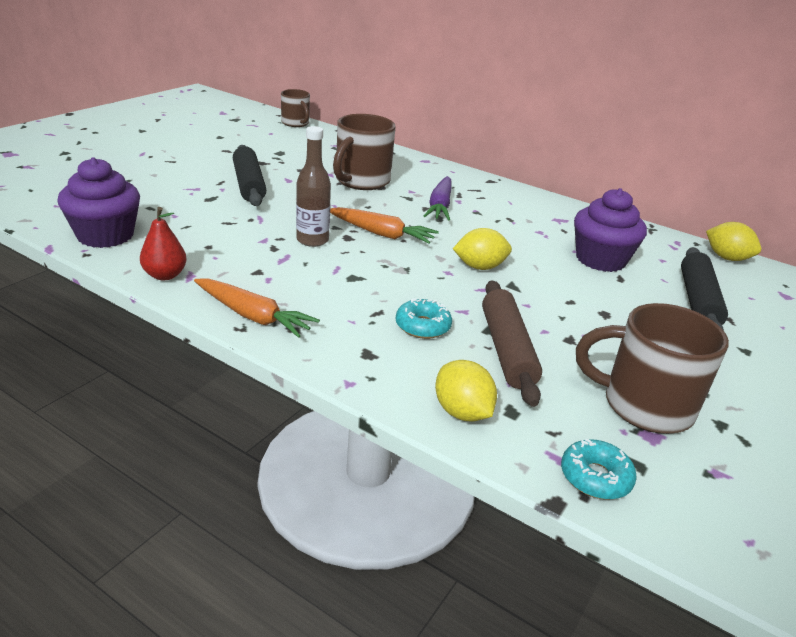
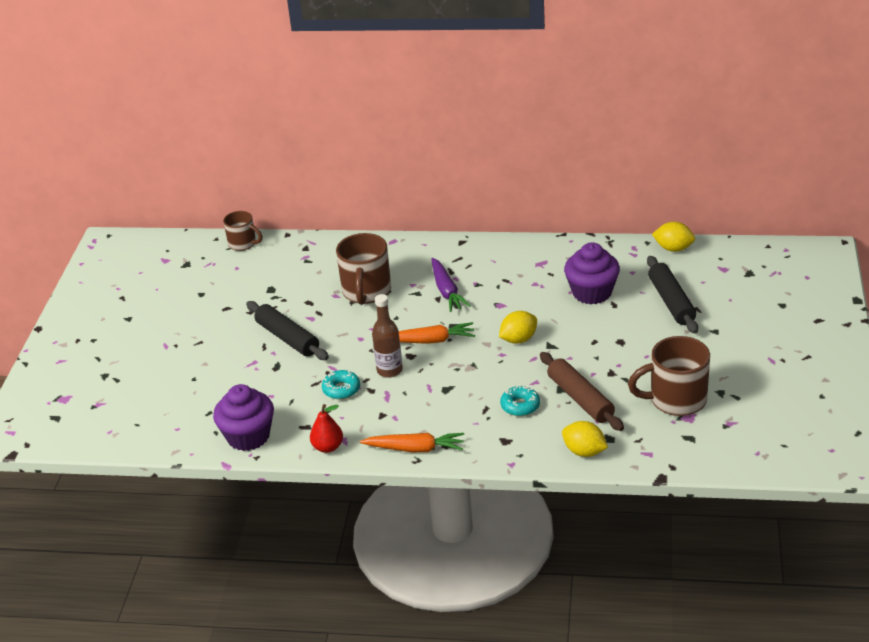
camera: 20 degrees left, 5 degrees up
(595, 477) = (672, 455): turquoise donut -> turquoise donut (341, 389)

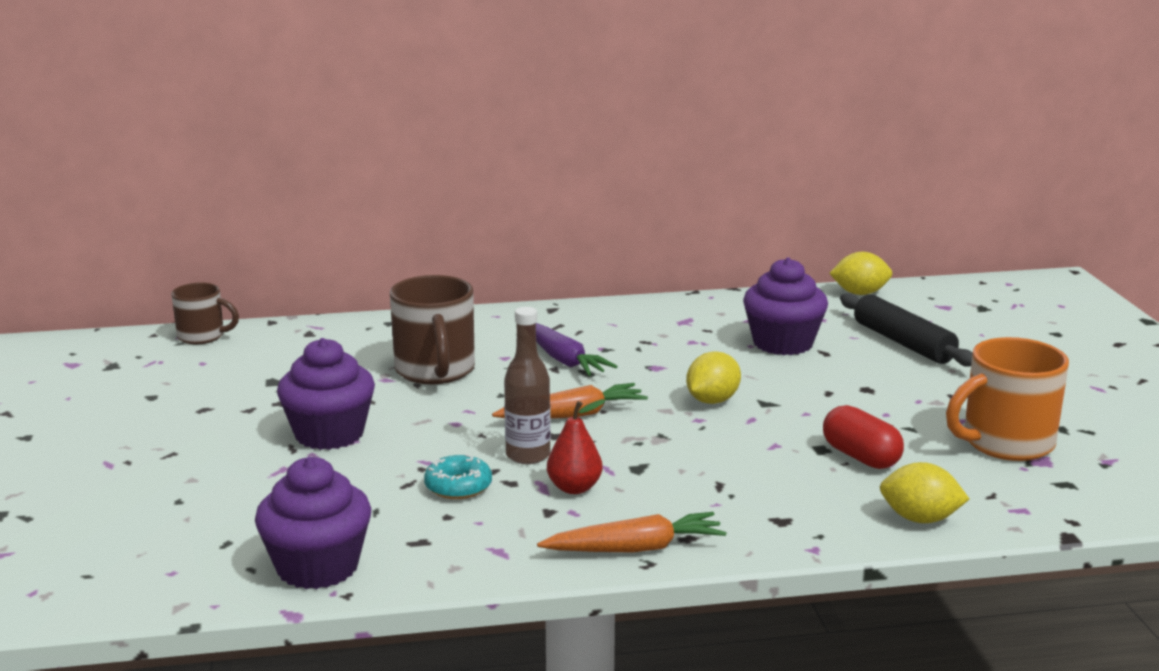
camera: 20 degrees left, 15 degrees down
(287, 338) = (329, 434): black rolling pin -> purple cupcake
(328, 447) = (476, 564): red pear -> red pear (574, 488)
(520, 406) = (773, 475): turquoise donut -> none
(580, 399) = (860, 457): brown rolling pin -> red capsule
(676, 400) = (1005, 443): brown mug -> orange mug

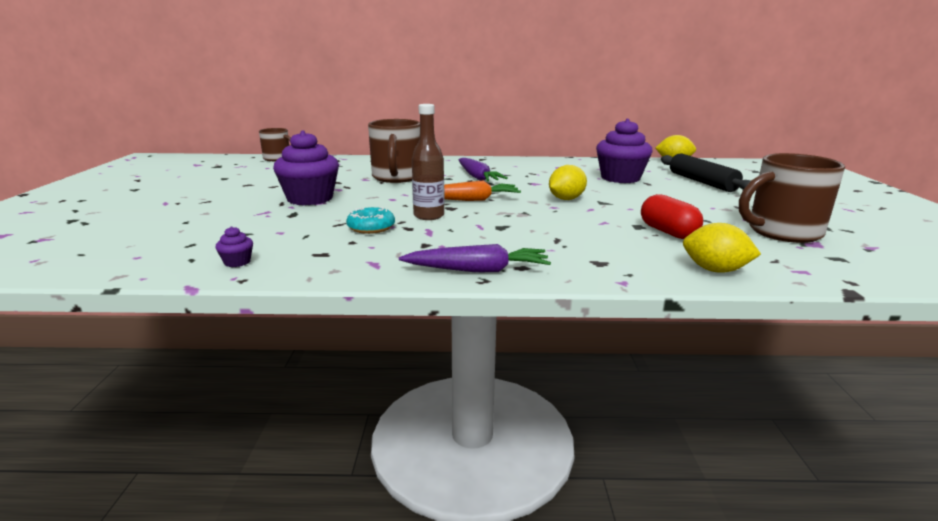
camera: 10 degrees right, 0 degrees up
(317, 567) = (237, 262): purple cupcake -> purple cupcake, size x0.41
(574, 488) = (451, 234): red pear -> none
(635, 548) = (478, 270): orange carrot -> purple carrot
(1005, 443) = (782, 232): orange mug -> brown mug

